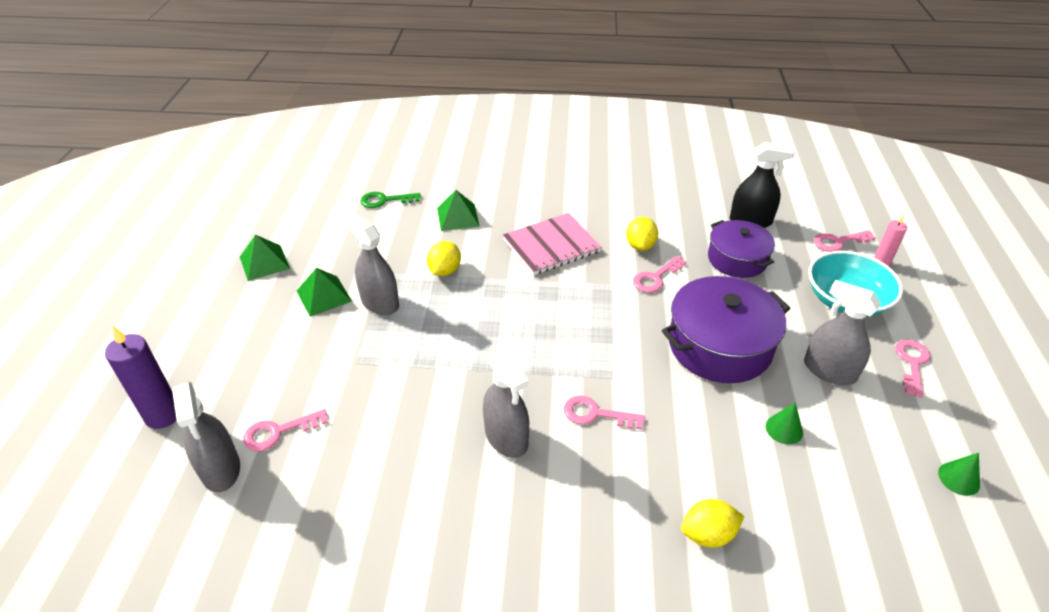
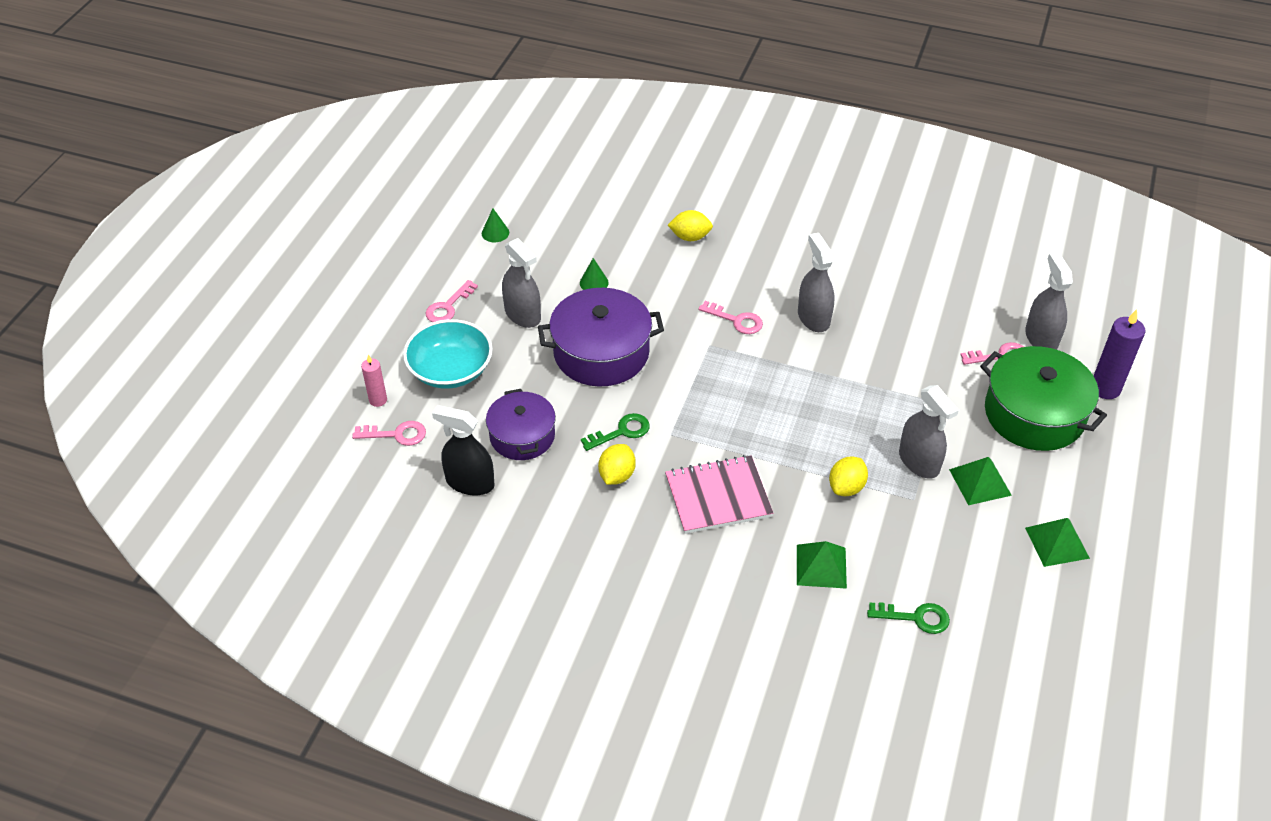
camera: 165 degrees left, 5 degrees up
(255, 369) = (1034, 414): none -> green pot
(655, 278) = (621, 432): pink key -> green key

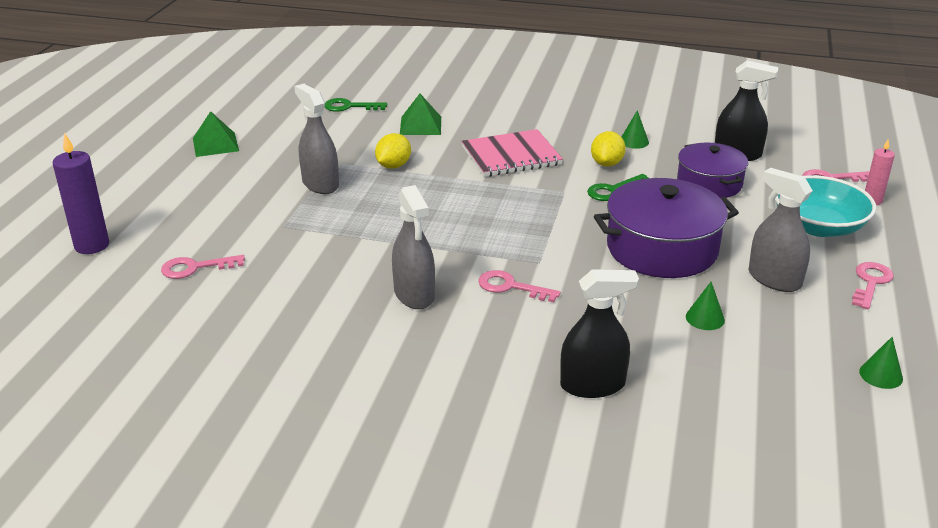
camera: 175 degrees right, 15 degrees down
(575, 514) = (634, 141): none -> green cone
(690, 237) = (592, 385): yellow lemon -> black spray bottle
(980, 482) = (266, 174): green pyramid -> none
(1034, 414) = (186, 221): green pot -> none
(1041, 338) = (135, 288): grey spray bottle -> none

